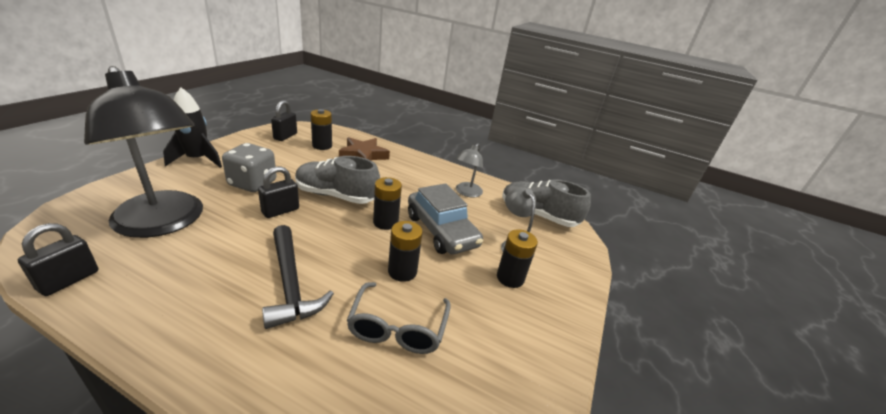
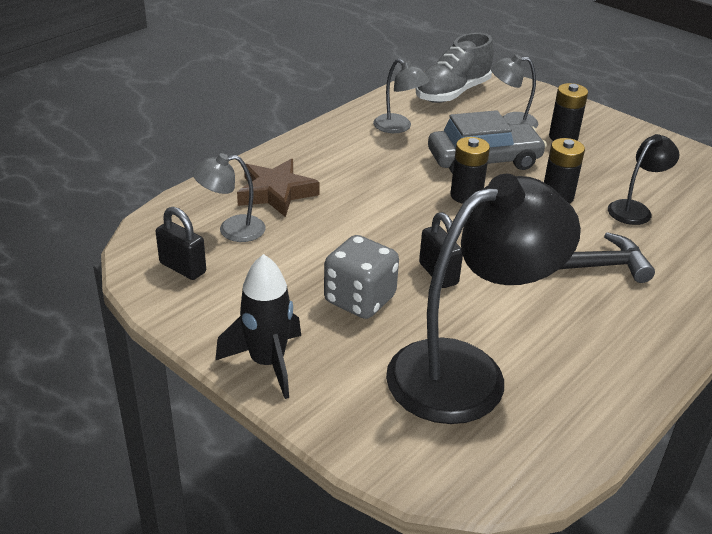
camera: 70 degrees left, 5 degrees up
(69, 280) = (589, 429): black padlock -> none
(322, 146) = (232, 230): black battery -> grey lamp
(336, 195) = (400, 227): grey shoe -> none
(398, 327) = (635, 209): grey glasses -> black lamp

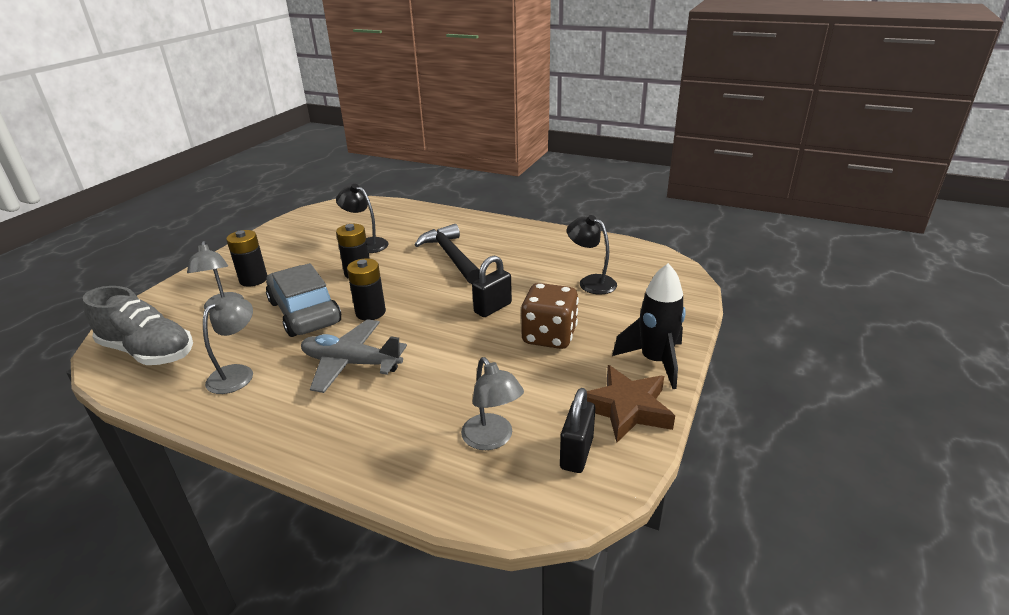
camera: 105 degrees left, 5 degrees down
(276, 193) = (406, 428): brown star -> brown star (626, 408)
(359, 299) = (549, 336): grey dice -> brown dice
(381, 177) = (351, 363): none -> grey plane
(467, 372) = (591, 282): black lamp -> black lamp, size x0.47

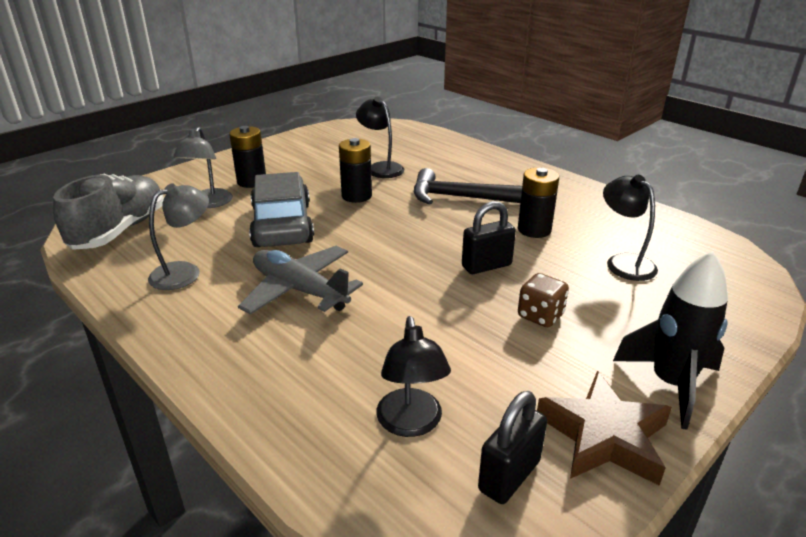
camera: 20 degrees right, 0 degrees up
(148, 351) = (120, 230): grey shoe -> grey shoe turned 120 degrees counterclockwise
(370, 312) = (348, 240): black battery -> black battery (534, 230)
(451, 256) = (465, 198): black hammer -> black hammer turned 75 degrees counterclockwise
(492, 439) = (411, 424): grey lamp -> black lamp
(549, 336) = (540, 316): brown dice -> brown dice, size x0.61

